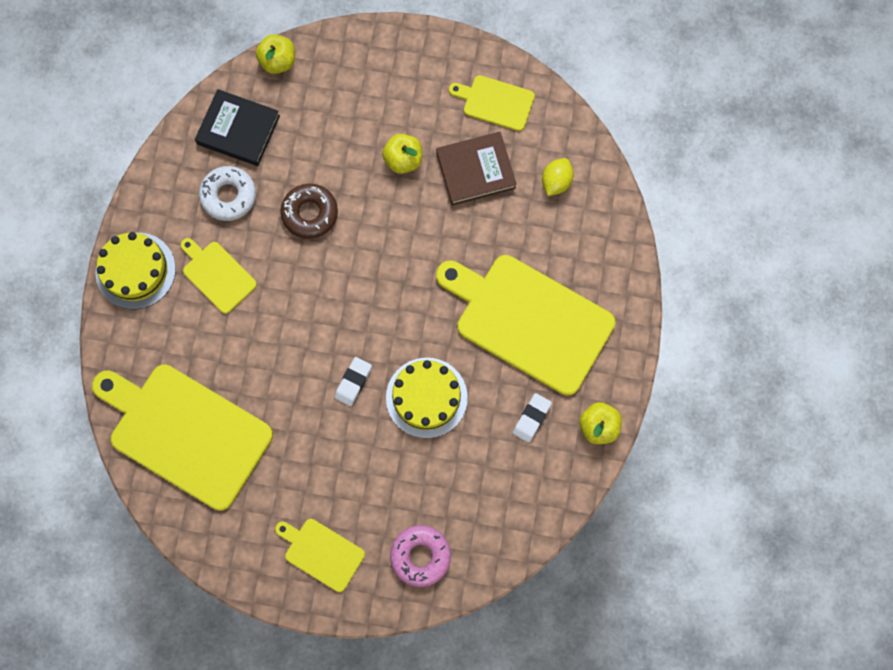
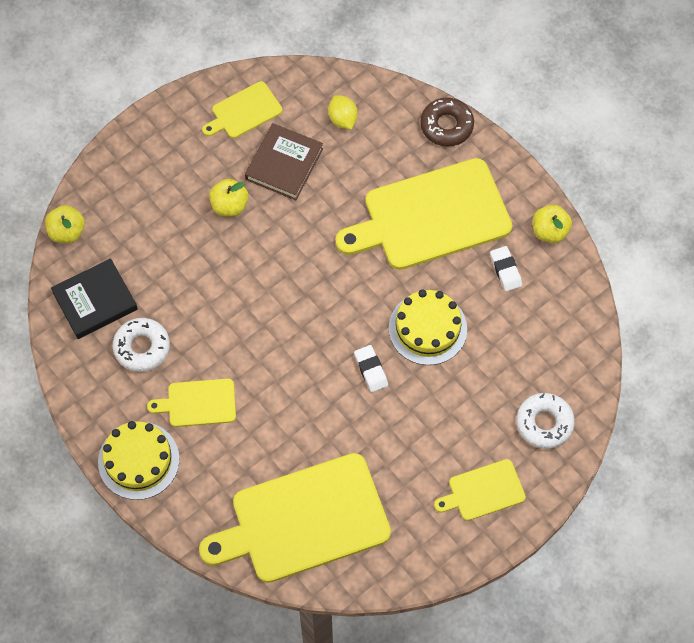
camera: 50 degrees left, 10 degrees down
(310, 213) = (210, 301): brown donut -> brown donut (446, 126)
(420, 556) = (544, 423): pink donut -> white donut

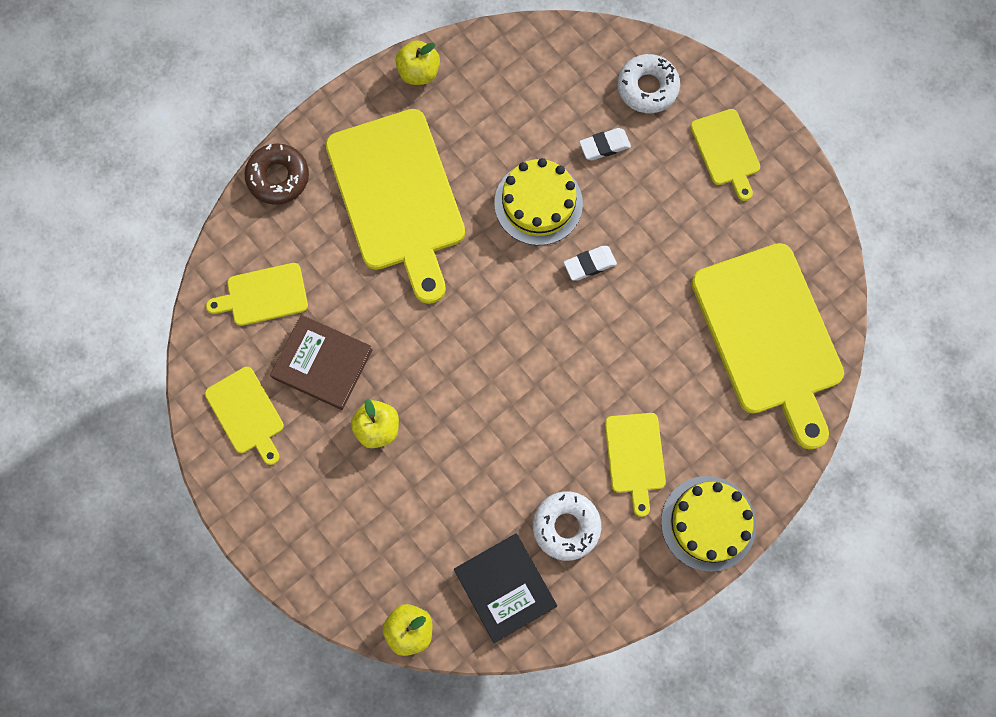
camera: 90 degrees left, 10 degrees up
(342, 119) = (263, 295): yellow lemon -> yellow cutting board
(505, 270) = (466, 120): white eraser -> white eraser (604, 146)

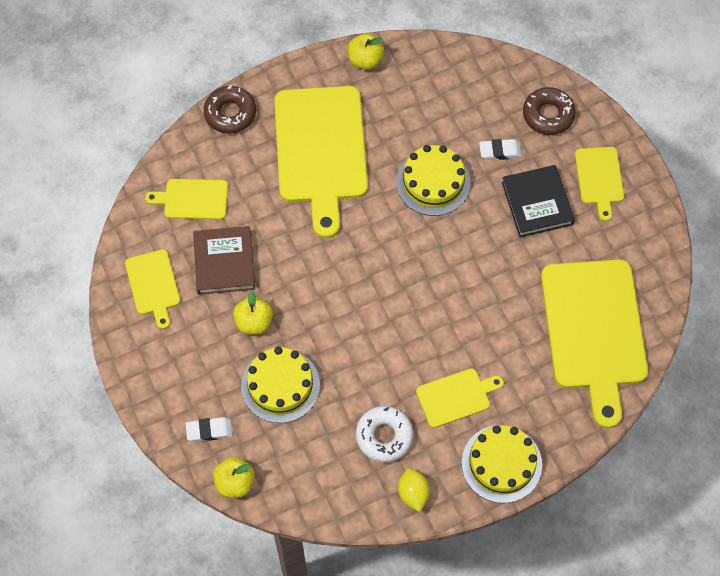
camera: 15 degrees right, 10 degrees down
(322, 363) = (224, 262): brown book -> brown book turned 45 degrees clockwise
(430, 497) = (280, 385): none -> yellow cake
(505, 587) = (321, 470): black book -> black book (537, 203)
(589, 264) = (461, 239): white eraser -> white eraser (209, 430)
(618, 586) = (413, 493): none -> yellow lemon
(635, 457) = (456, 397): yellow cutting board -> yellow cutting board turned 120 degrees counterclockwise
(647, 88) = (548, 115): white donut -> brown donut

